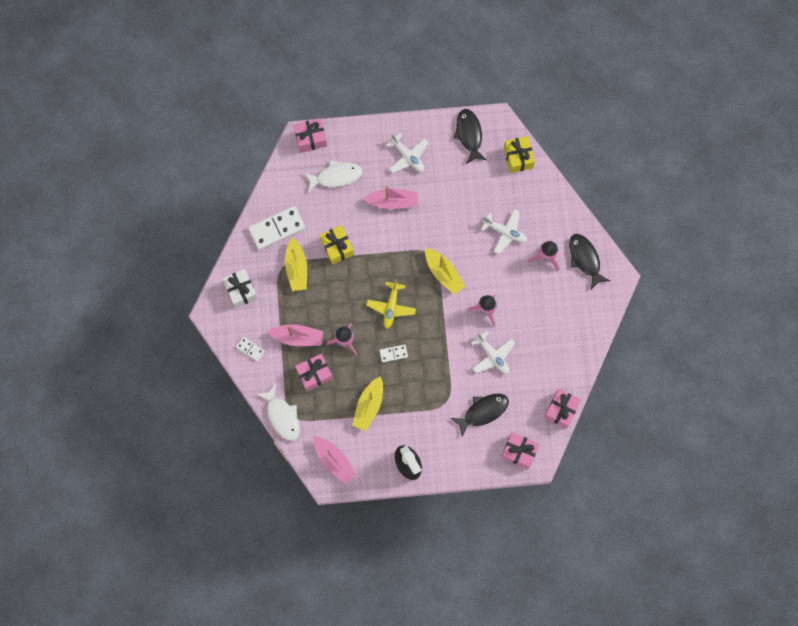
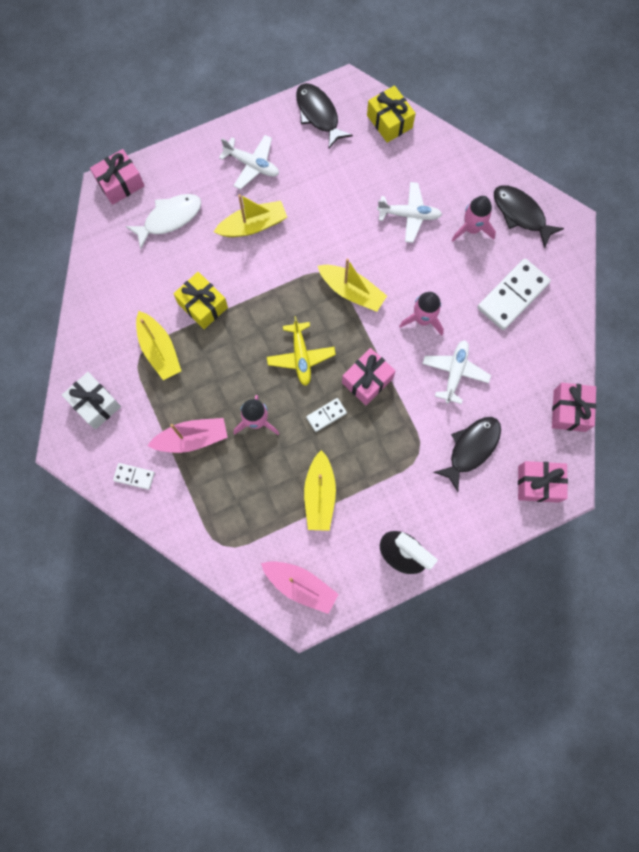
camera: 20 degrees left, 0 degrees up
(277, 229) = (115, 309): white domino -> white domino (513, 296)
(282, 416) = (208, 551): white fish -> none
(314, 374) = (232, 479): pink gift -> pink gift (367, 380)
(392, 201) = (253, 225): pink boat -> yellow boat
(492, 355) = (455, 373): white plane -> white plane turned 105 degrees counterclockwise

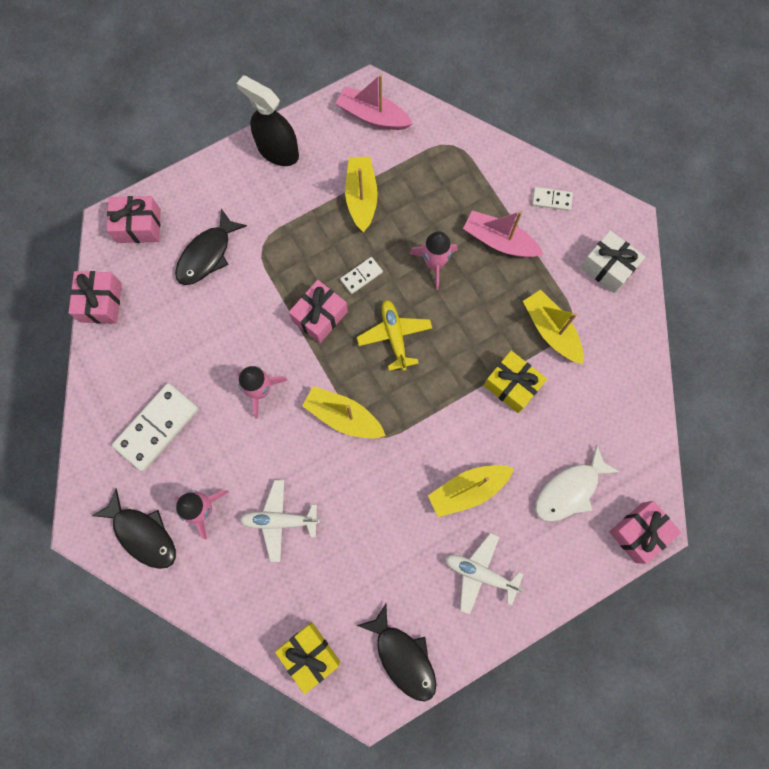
camera: 175 degrees right, 0 degrees up
(192, 438) = (499, 241): pink boat -> pink boat turned 45 degrees clockwise
(455, 373) = (224, 333): white plane -> none

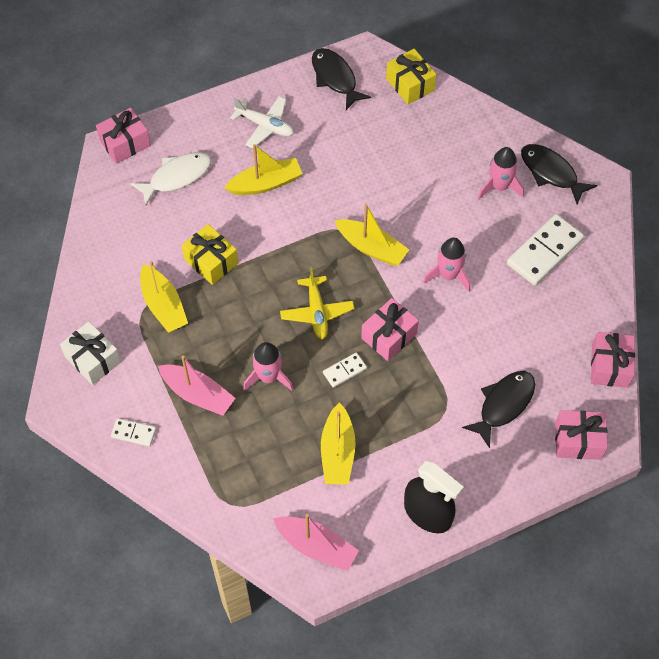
camera: 175 degrees left, 15 degrees down
(280, 520) = (432, 174): white plane -> none

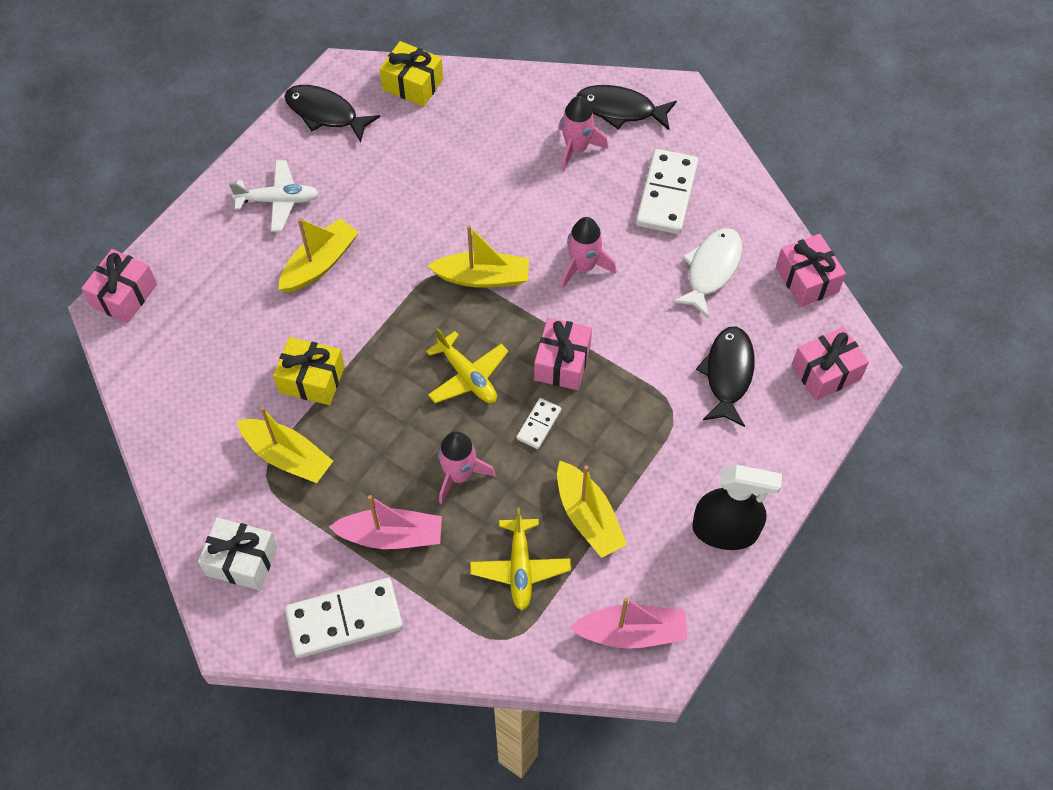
camera: 30 degrees left, 0 degrees up
(133, 433) = (344, 619): white domino -> white domino, size x1.99
(177, 177) = (211, 304): white fish -> white fish (711, 270)
(269, 462) = (520, 568): none -> yellow plane

